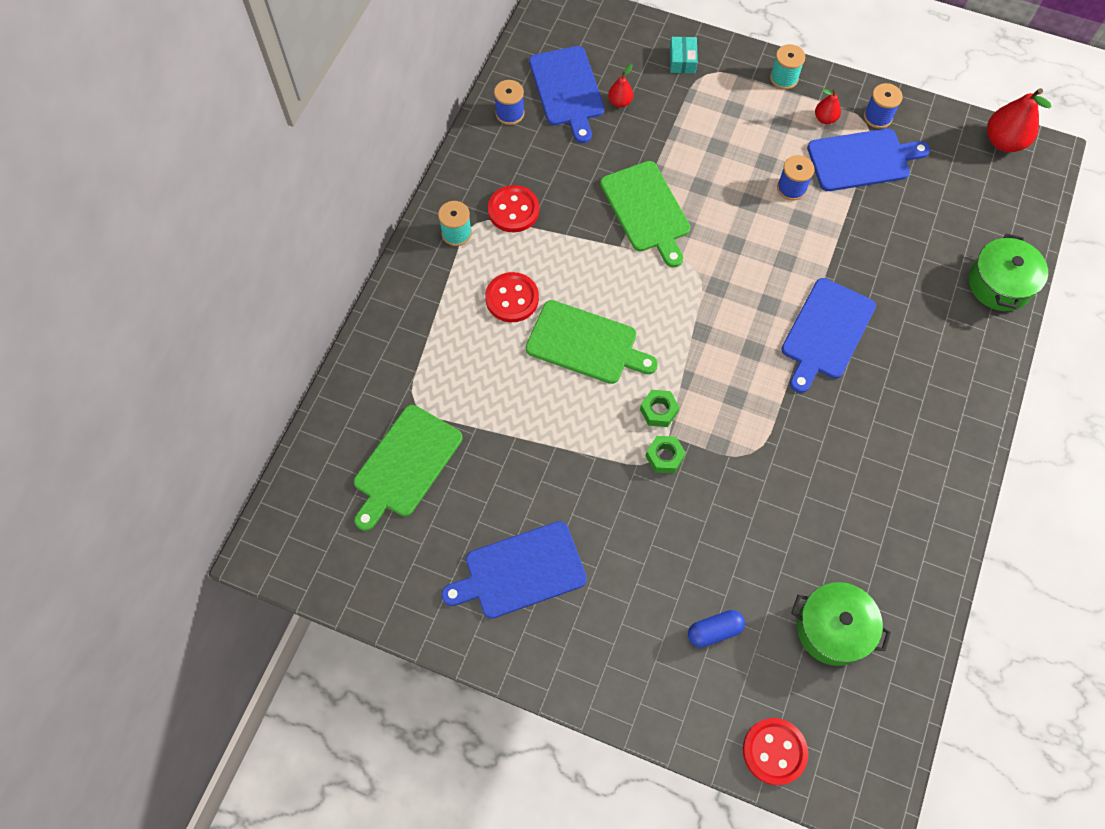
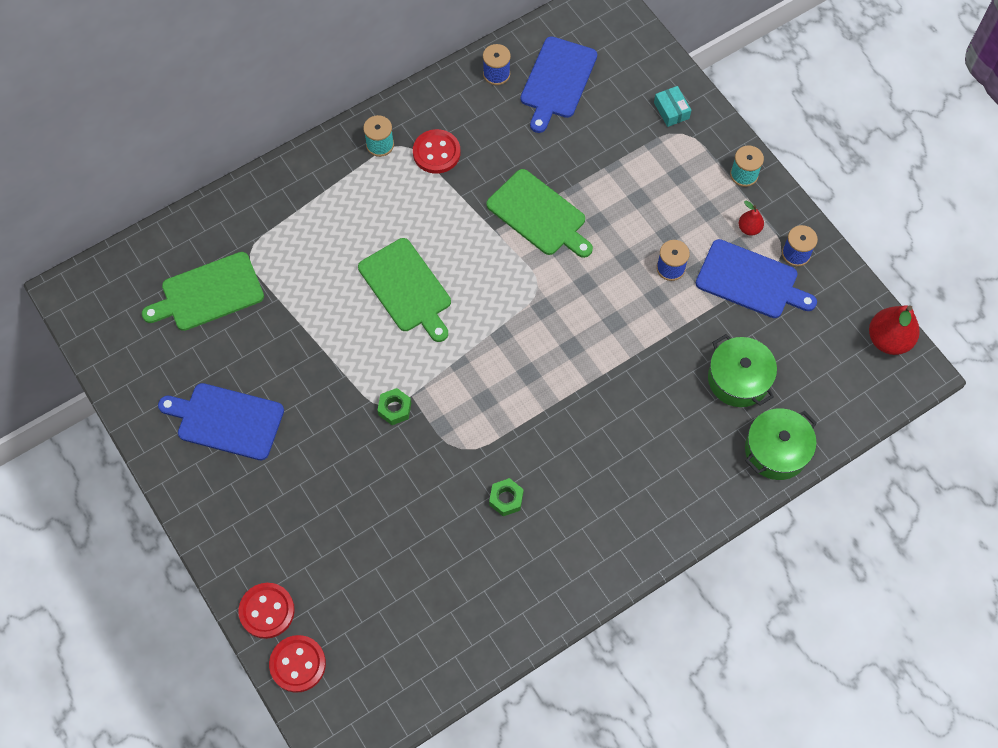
camera: 35 degrees right, 0 degrees up
(512, 298) = (380, 220): red button -> red button (267, 611)
(620, 102) = (591, 115): red pear -> none
(646, 210) = (539, 215): green cutting board -> green cutting board turned 60 degrees counterclockwise
(658, 411) = (419, 373): green nut -> green nut (506, 499)
(682, 60) = (671, 110): turquoise box -> turquoise box turned 60 degrees counterclockwise
(714, 631) = (326, 554): blue capsule -> none
(826, 332) = (598, 397): blue cutting board -> none
(833, 629) = (412, 612): green pot -> green pot (738, 379)

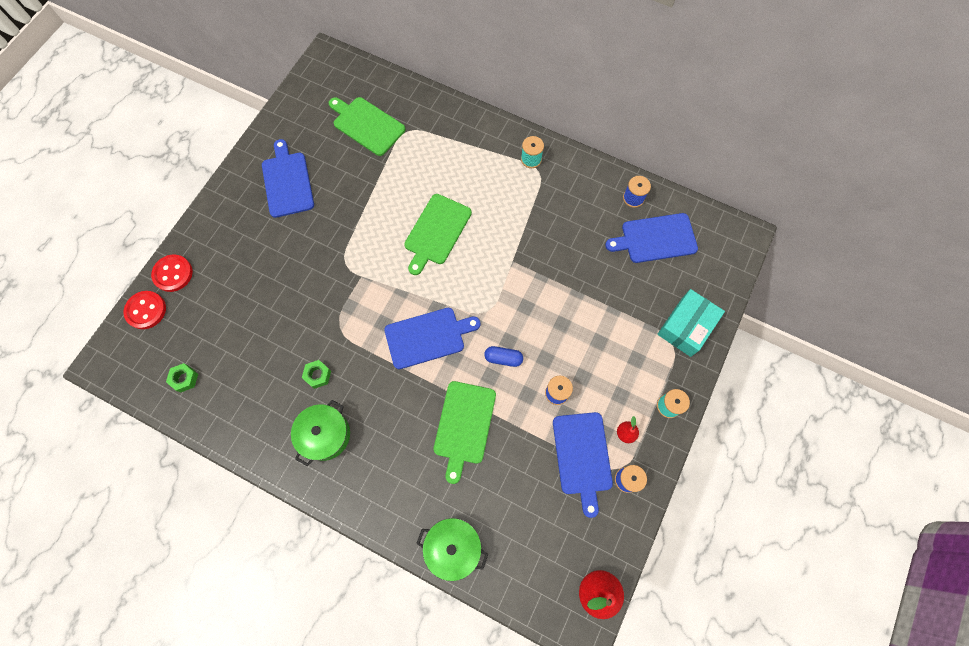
camera: 60 degrees right, 5 degrees up
(395, 409) = (346, 271): green nut -> green nut (184, 379)
(436, 153) = (547, 195): red button -> none
(531, 361) = (427, 337): none -> blue cutting board
(539, 215) = (542, 283): green cutting board -> green cutting board (464, 425)
(602, 298) = (503, 358): none -> blue capsule
(671, 110) = (686, 326): turquoise box -> turquoise box, size x1.88
(738, 379) = (496, 489): green pot -> green pot (325, 435)

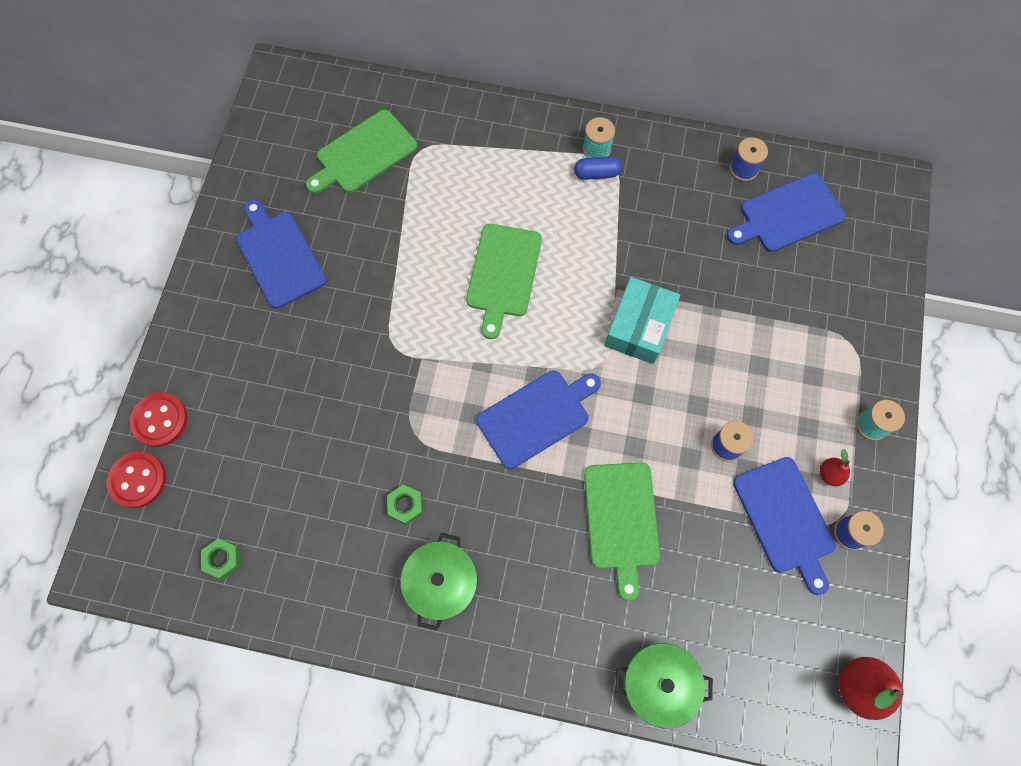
camera: 15 degrees left, 0 degrees up
(367, 125) = (364, 154): green cutting board -> green cutting board turned 60 degrees counterclockwise
(503, 358) = (644, 419): blue capsule -> blue capsule (597, 173)
(686, 326) = (861, 318): turquoise box -> turquoise box (639, 326)

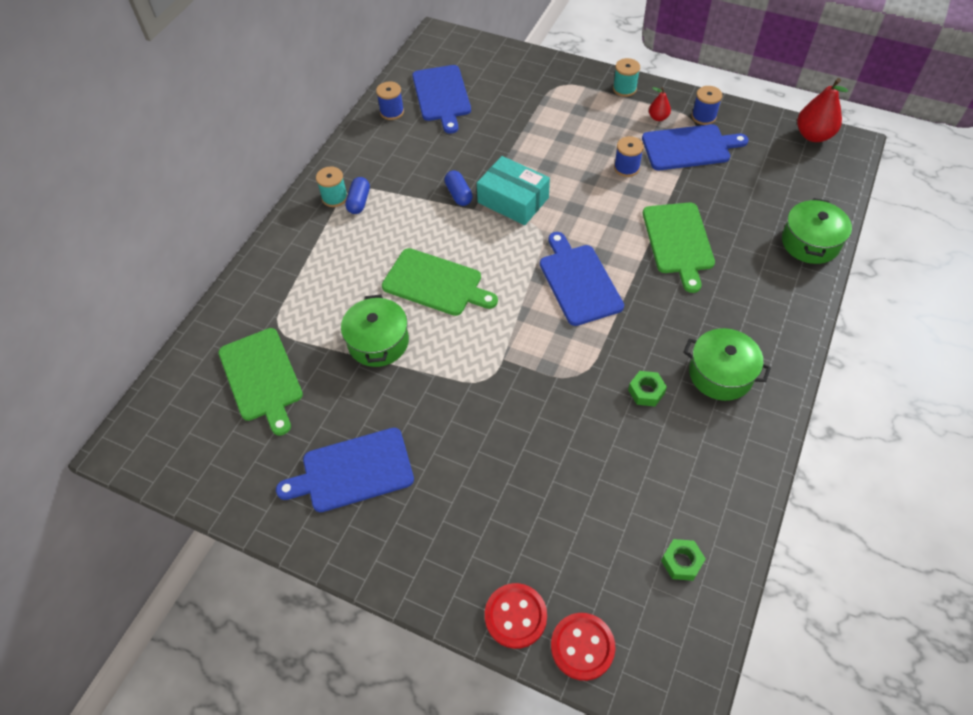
camera: 75 degrees left, 15 degrees down
(420, 240) = (378, 342): none -> green pot
(621, 520) = (678, 241): green cutting board -> green cutting board turned 75 degrees clockwise
(633, 268) = (458, 194): none -> blue capsule

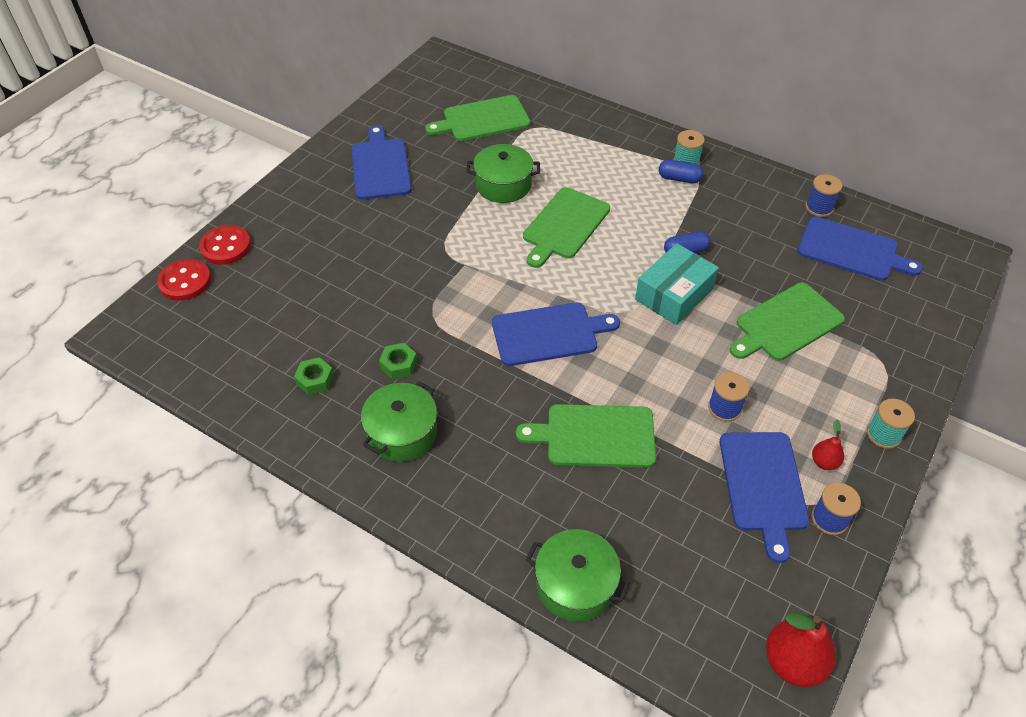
camera: 95 degrees right, 5 degrees down
(442, 96) = (851, 250): blue cutting board -> blue cutting board turned 150 degrees counterclockwise
(531, 133) = (786, 323): none -> green cutting board
(681, 562) = (222, 356): green nut -> green nut (315, 380)

